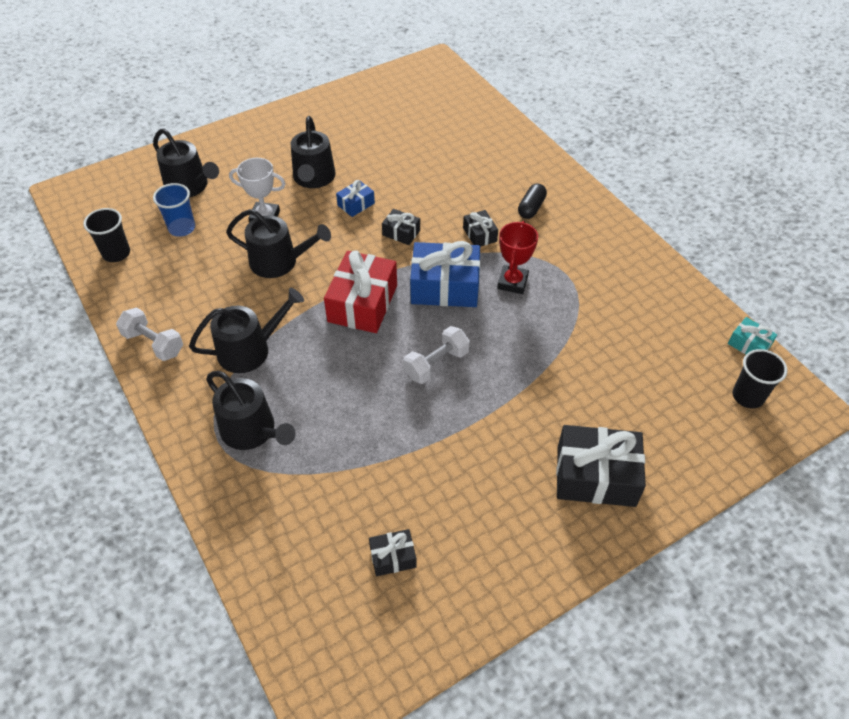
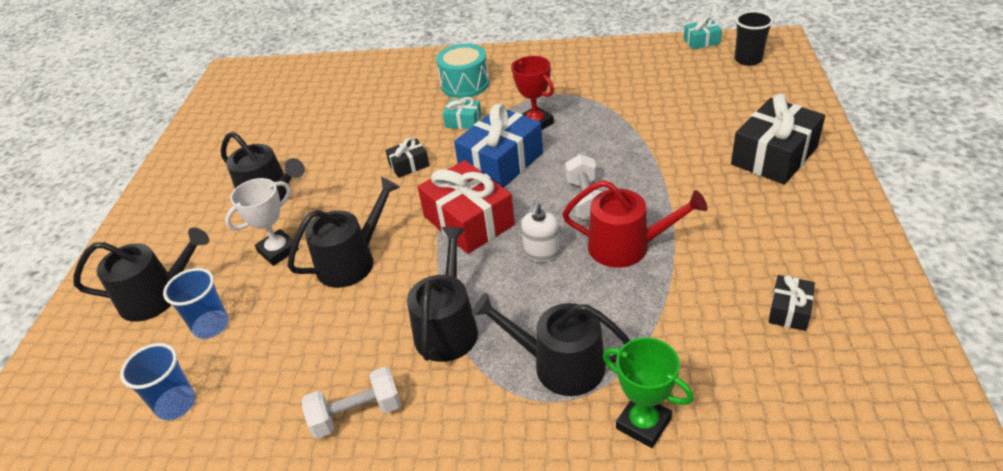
camera: 50 degrees left, 10 degrees down
(116, 253) = (176, 404): black cup -> blue cup
(226, 504) = (643, 423): none -> green trophy
(252, 431) = (560, 365): black watering can -> black watering can turned 150 degrees counterclockwise
(356, 204) = (340, 180): blue gift -> none
(356, 365) = (541, 253): none -> white soap dispenser
(398, 416) = (626, 246): none -> red watering can
(479, 235) = (463, 121): black gift -> turquoise gift
(531, 208) = (465, 84): black capsule -> turquoise drum

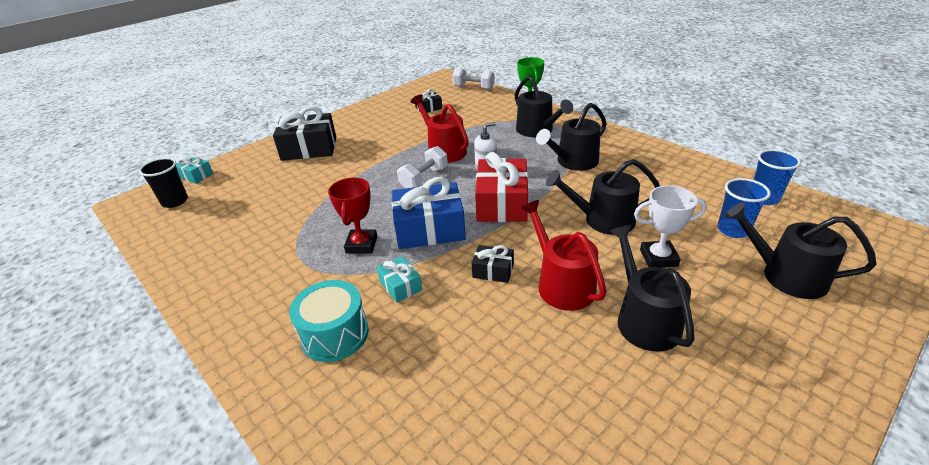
camera: 140 degrees left, 5 degrees down
(347, 185) = (561, 284): none -> red watering can
(356, 414) = (649, 153): white dumbbell -> white dumbbell (473, 88)
(701, 41) = (146, 235): turquoise gift -> turquoise gift (196, 176)

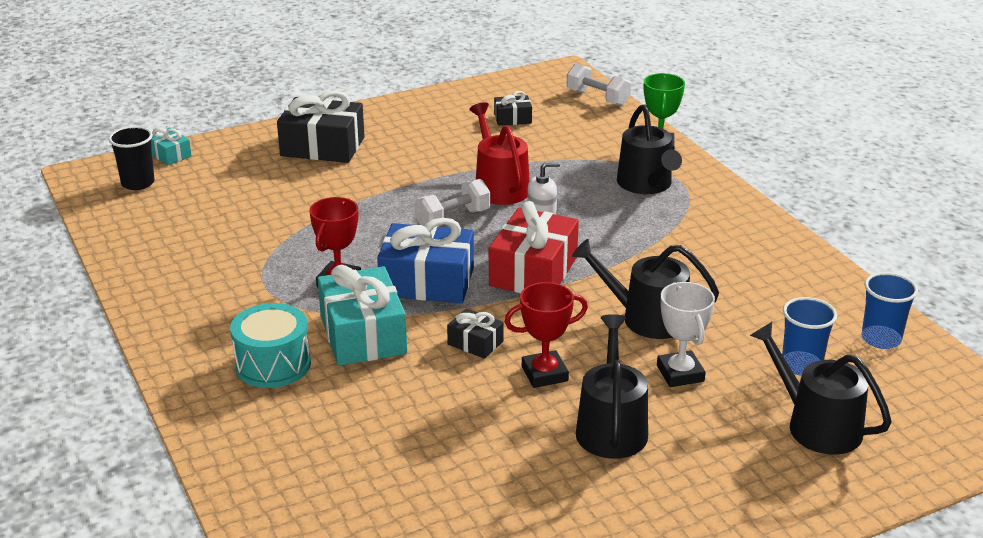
camera: 15 degrees right, 5 degrees down
(400, 286) = (363, 335): turquoise gift -> turquoise gift, size x2.01
(561, 284) = (544, 374): red watering can -> red trophy
(573, 162) = (664, 239): black watering can -> none
(658, 258) = (680, 373): white trophy -> white trophy turned 60 degrees clockwise

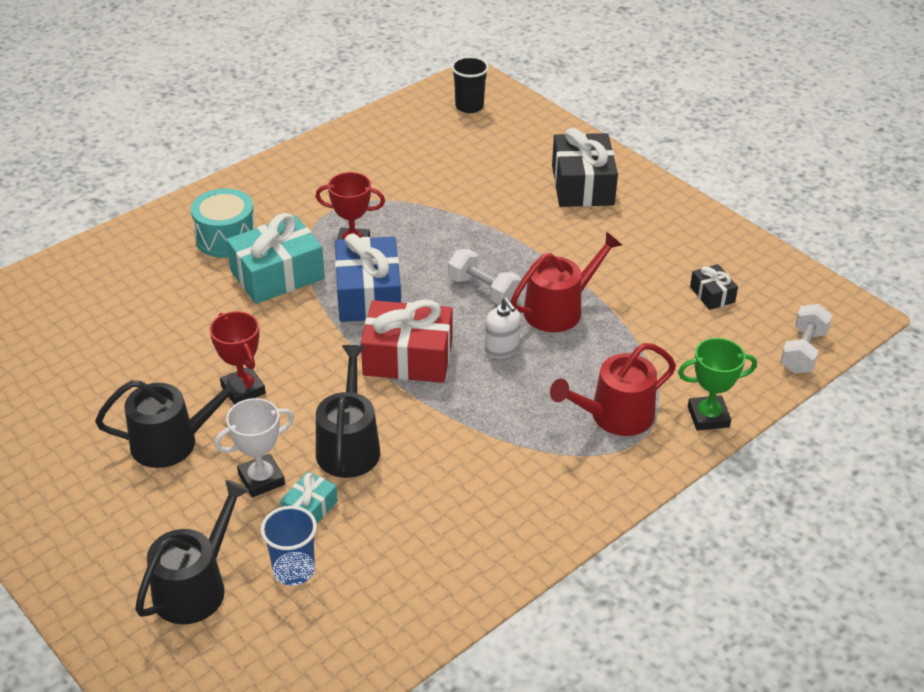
camera: 75 degrees right, 10 degrees up
(170, 154) = (524, 109): turquoise gift -> turquoise gift (310, 508)
(475, 343) = (280, 340): black gift -> none
(646, 184) = (615, 416): black watering can -> red watering can
(881, 339) = (358, 637): blue cup -> none

